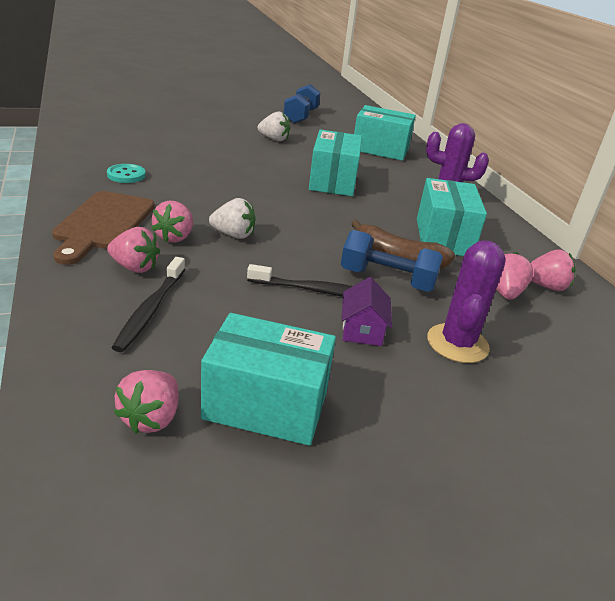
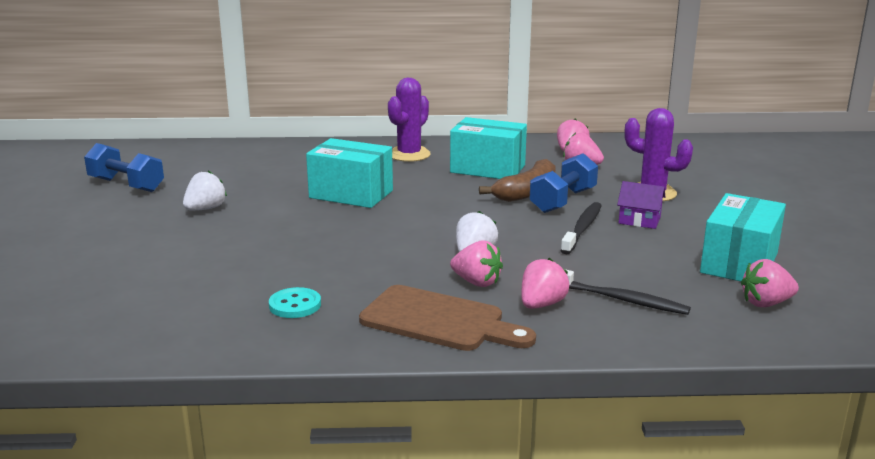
camera: 70 degrees left, 10 degrees down
(151, 418) = (766, 303): pink strawberry -> pink strawberry turned 135 degrees clockwise
(380, 149) = (267, 160): turquoise box -> none

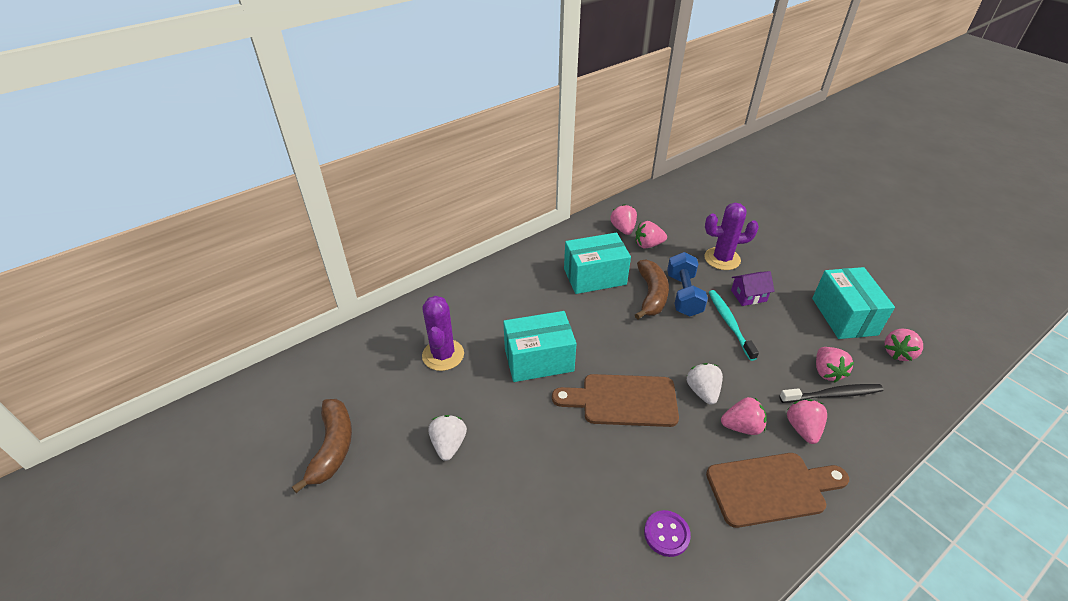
camera: 35 degrees left, 20 degrees up
(126, 185) = (333, 447): blue dumbbell -> brown banana
(295, 305) = (666, 534): turquoise button -> purple button
(386, 234) = (622, 400): none -> brown cutting board
(409, 155) = (520, 283): purple cactus -> purple cactus (443, 355)
(582, 229) = (730, 324): black toothbrush -> turquoise toothbrush
(641, 286) = (827, 372): none -> pink strawberry

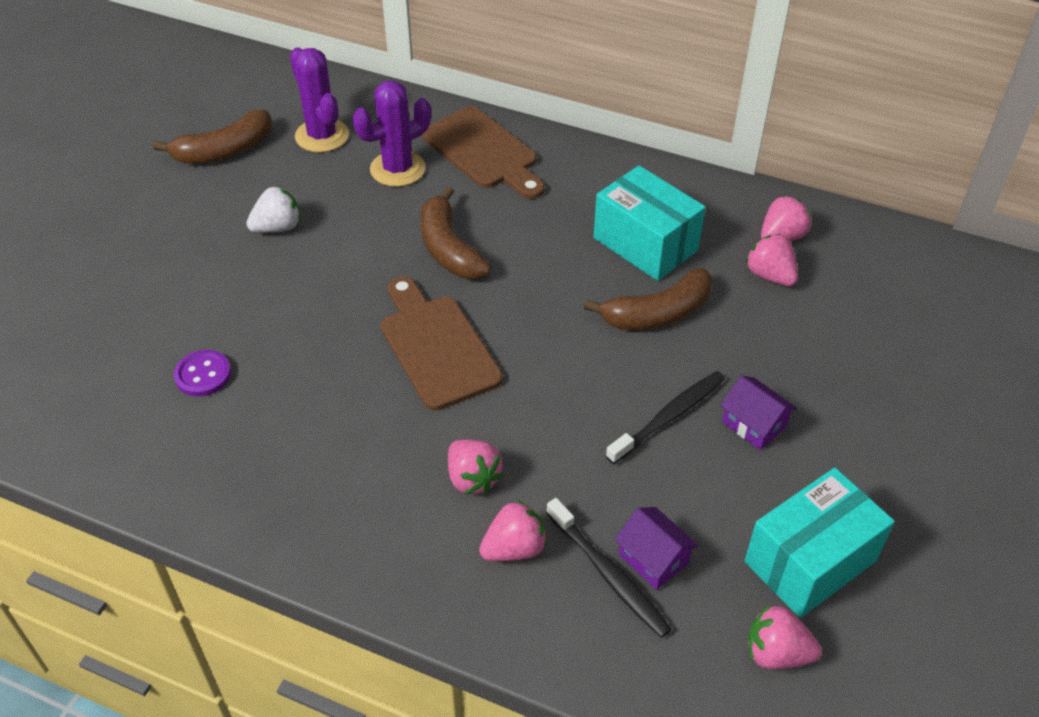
camera: 60 degrees right, 5 degrees up
(539, 360) = (448, 248): turquoise box -> brown banana
(666, 534) = (263, 446): purple button -> purple button (203, 375)
(683, 295) = (688, 348): blue dumbbell -> none
(702, 391) = (507, 421): white strawberry -> none
(722, 259) = (817, 370): purple cactus -> purple cactus (322, 136)
(730, 324) = (668, 417): turquoise toothbrush -> black toothbrush
(771, 488) = (387, 533): brown cutting board -> brown cutting board (483, 152)
(827, 372) = (653, 559): pink strawberry -> purple house

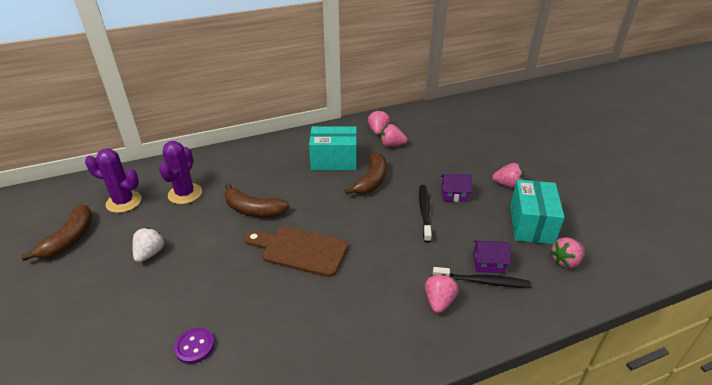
camera: 45 degrees left, 10 degrees down
(472, 478) = (386, 289): pink strawberry -> pink strawberry (507, 185)
(483, 152) = (219, 165): brown cutting board -> none

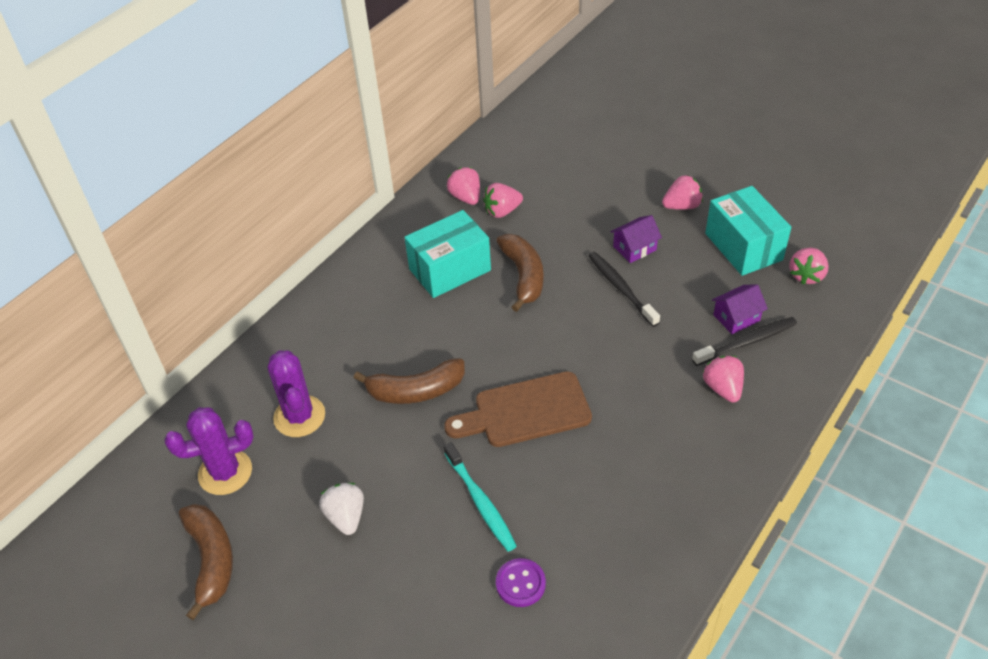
camera: 30 degrees left, 10 degrees up
(224, 285) = (480, 501): none -> turquoise toothbrush

